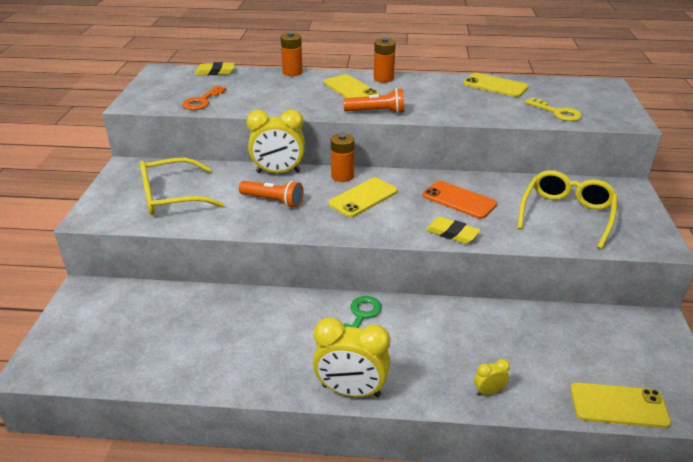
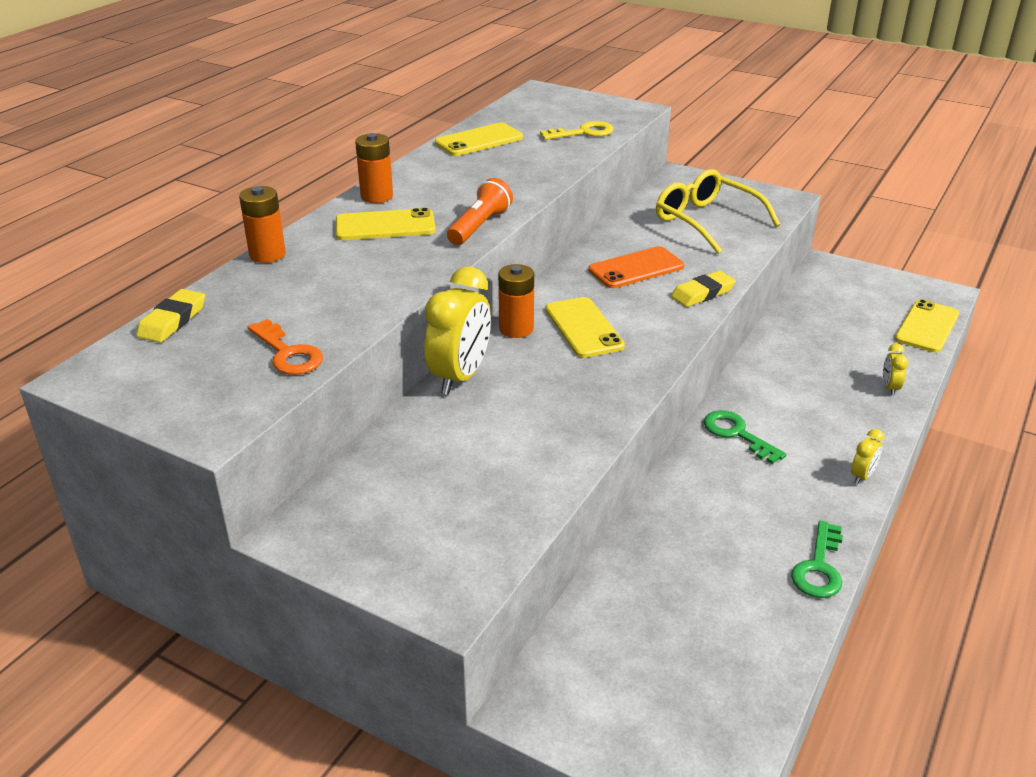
camera: 65 degrees left, 0 degrees up
(172, 197) = (451, 494): yellow glasses -> none
(234, 382) = (819, 567): none -> green key
(273, 201) = (539, 399): orange flashlight -> none
(351, 391) = (862, 476): yellow clock -> yellow clock, size x0.46

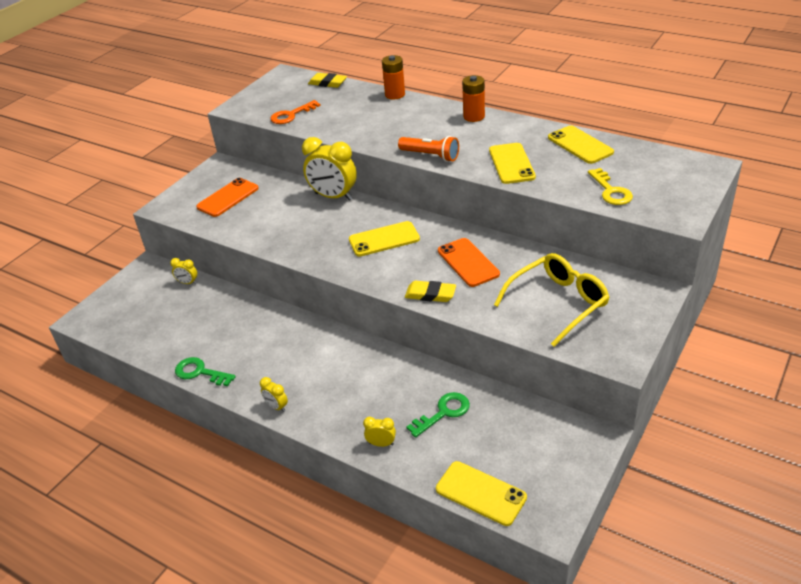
camera: 95 degrees right, 5 degrees up
(385, 226) = (431, 124): yellow phone -> yellow phone (511, 164)
(434, 503) = (228, 198): none -> orange phone
(516, 329) = (384, 213): orange battery -> none
(588, 623) = (188, 283): none -> yellow clock
(702, 293) = (430, 294): yellow eraser -> yellow eraser turned 45 degrees counterclockwise
(737, 434) = (331, 348): green key -> green key (443, 413)

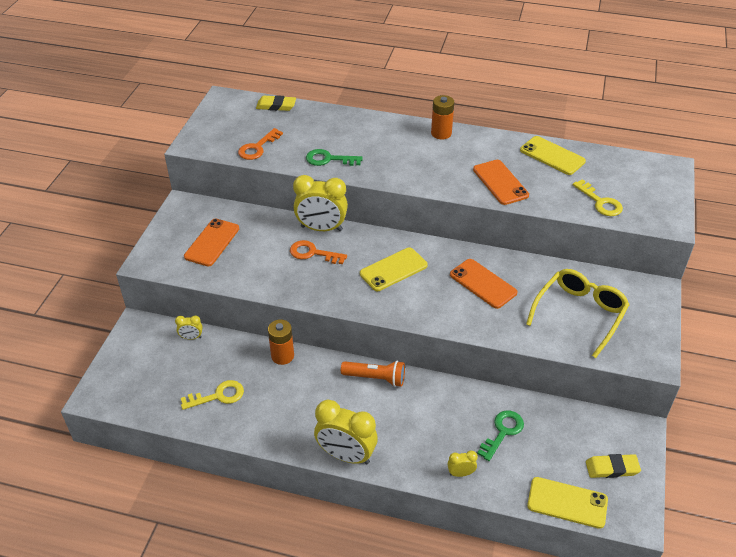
camera: 20 degrees left, 5 degrees up
(186, 335) = (218, 396): none -> yellow key
(200, 372) = (252, 433): green key -> green key (329, 159)
(277, 406) = (346, 455): yellow clock -> yellow clock, size x2.18
(314, 216) = (313, 253): none -> orange key
(395, 94) = (352, 114): orange battery -> orange battery (282, 356)
(430, 156) = (421, 181): orange flashlight -> orange flashlight (375, 378)
(430, 294) = (463, 322): yellow eraser -> yellow eraser (612, 468)
(511, 164) = (500, 182): yellow phone -> orange phone

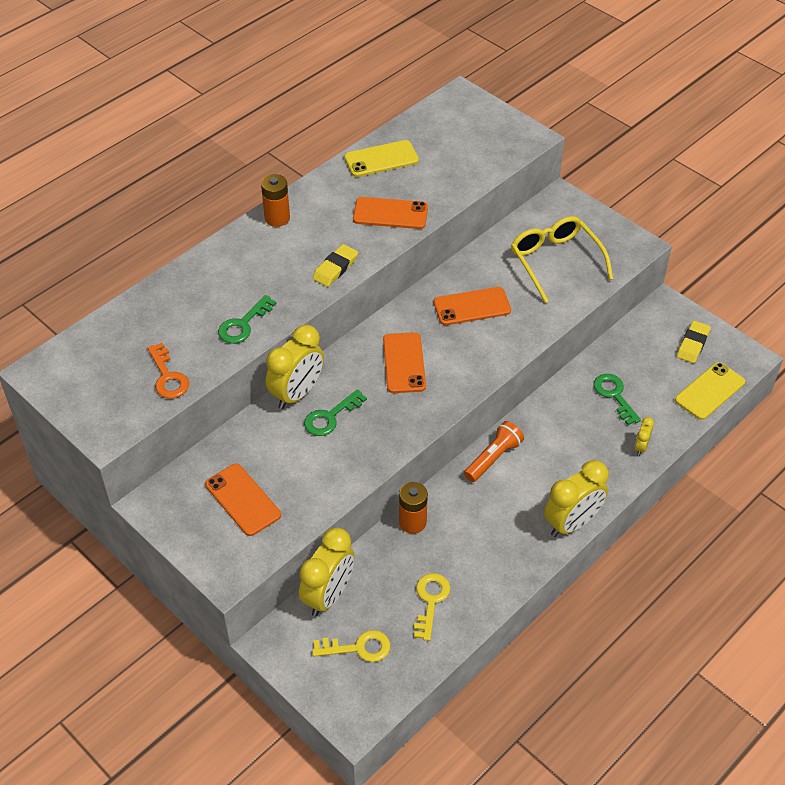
camera: 60 degrees left, 5 degrees up
(191, 337) = (328, 595): yellow clock -> yellow clock, size x2.18
(276, 106) = (101, 329): yellow eraser -> yellow eraser (335, 268)
(313, 253) = (330, 417): orange key -> green key
(393, 269) = (404, 363): yellow phone -> orange phone
(600, 202) = (471, 163): yellow key -> yellow key (358, 648)

